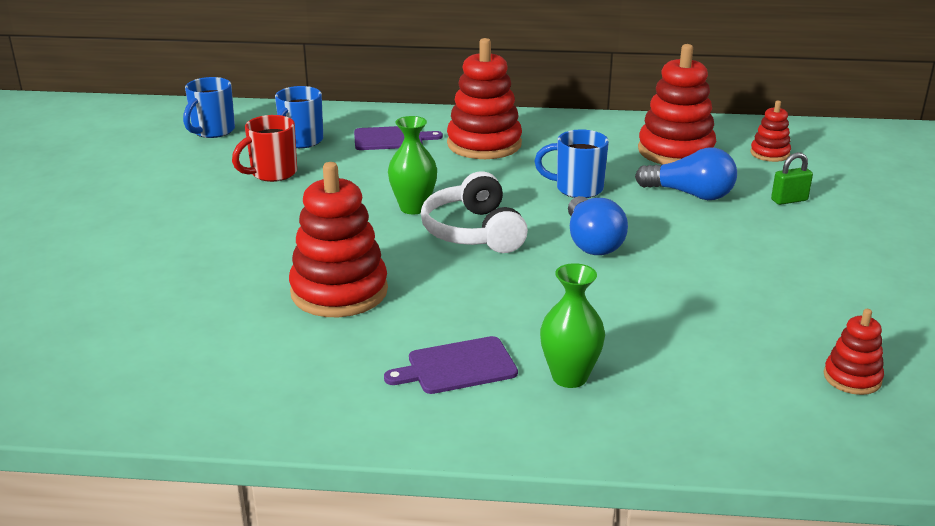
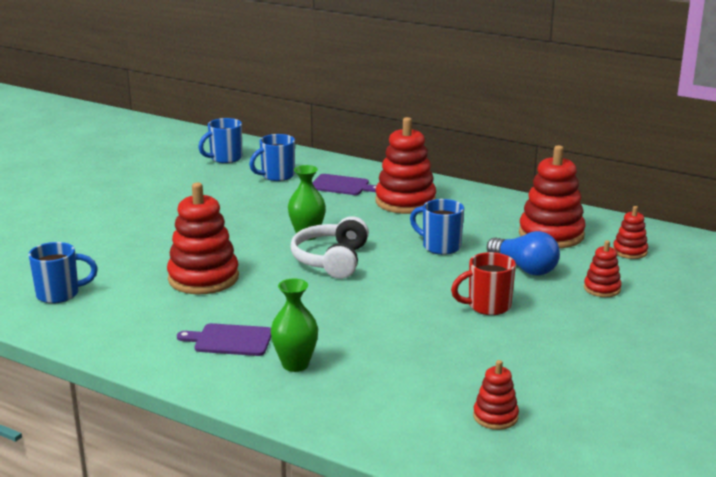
camera: 25 degrees right, 5 degrees down
(160, 362) = (60, 294): none -> blue mug
(272, 173) = (236, 194): red mug -> red mug (487, 306)
(592, 242) = (408, 285): blue light bulb -> none
(789, 200) = (602, 289): green padlock -> red stacking toy

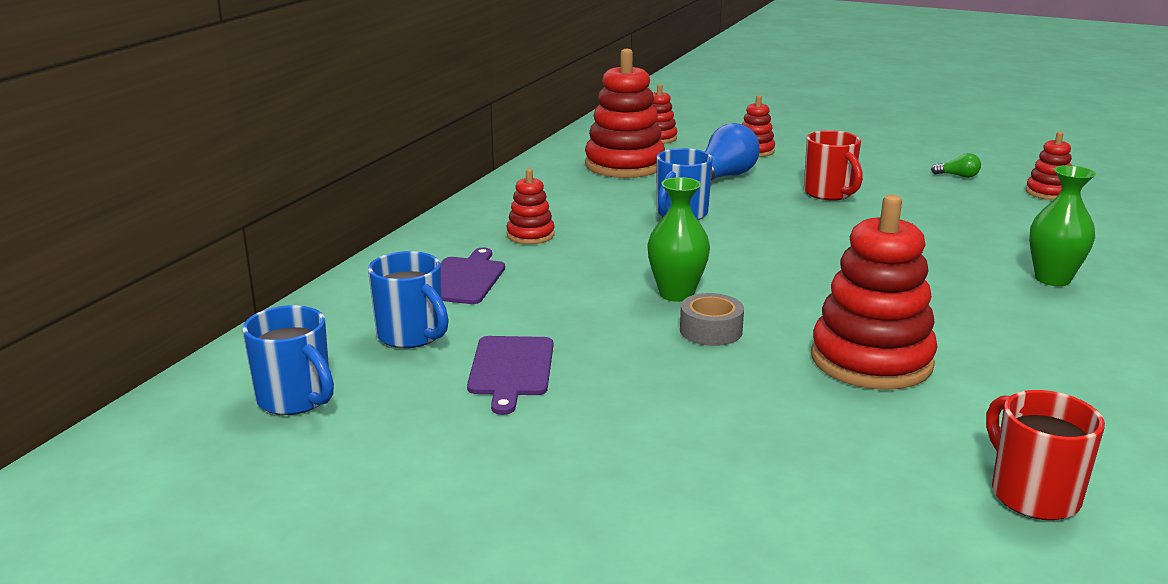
camera: 95 degrees left, 0 degrees up
(60, 294) = (1032, 494): blue mug -> red mug
(230, 340) = (1036, 321): purple cutting board -> purple cutting board (511, 369)
(256, 241) = (711, 331): none -> grey tape
(331, 260) = (754, 273): white headphones -> none
(405, 202) = (530, 235): red stacking toy -> red stacking toy, size x0.51
(542, 377) = (958, 176): none -> green light bulb

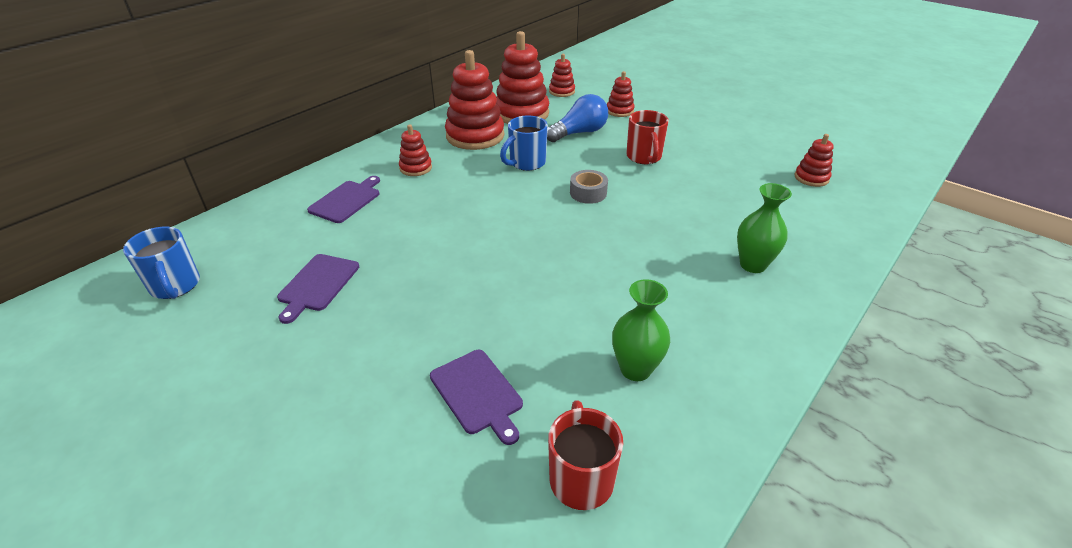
camera: 15 degrees right, 15 degrees up
(412, 336) = (280, 244): blue mug -> none
(676, 294) = (471, 235): green vase -> green vase (635, 369)
(711, 331) = (469, 273): grey tape -> grey tape (588, 193)
(835, 441) = (478, 393): none -> purple cutting board
(871, 360) = (559, 321): red stacking toy -> red stacking toy (475, 136)
(958, 176) = (752, 152): green light bulb -> none

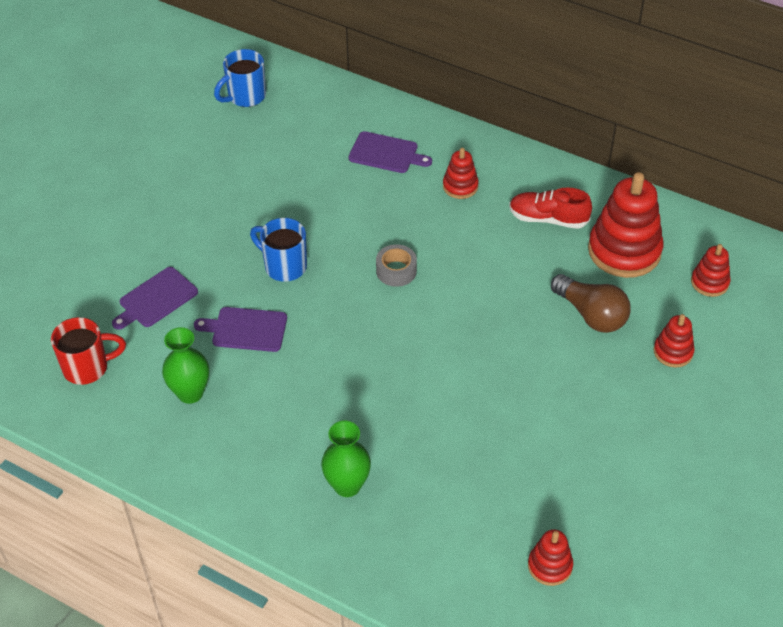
camera: 80 degrees right, 10 degrees up
(317, 284) = (261, 174): purple cutting board -> purple cutting board (246, 329)
(475, 136) = (548, 219): red stacking toy -> red shoe
(526, 163) = (498, 275): blue mug -> blue mug (284, 266)
(579, 133) = (591, 315): blue light bulb -> brown light bulb
(588, 193) = (450, 337): grey tape -> grey tape (396, 271)
(644, 157) = (548, 385): red mug -> none

